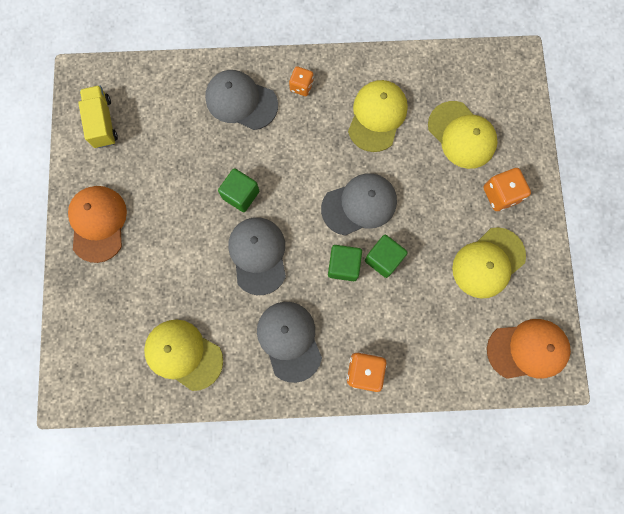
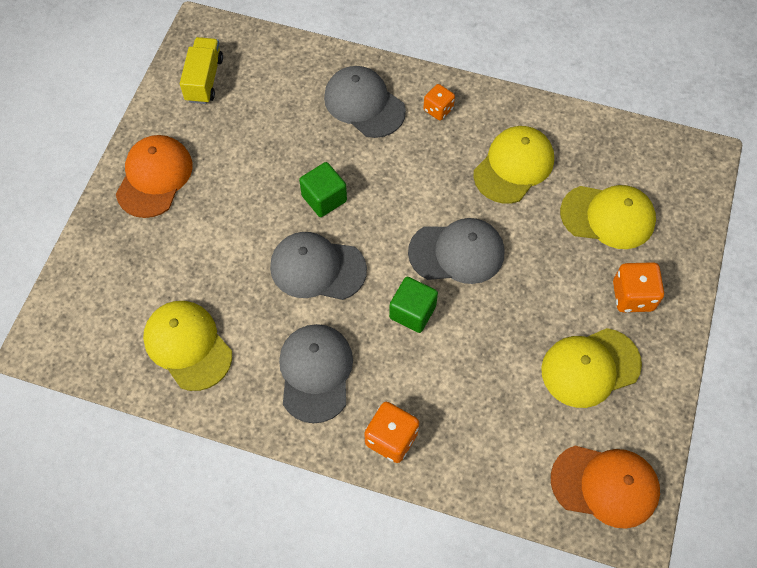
camera: 20 degrees right, 15 degrees down
(258, 255) = (317, 268): grey cap -> grey cap turned 90 degrees counterclockwise
(383, 259) = (463, 320): green cube -> none
(462, 135) = (608, 217): yellow cap -> yellow cap turned 60 degrees counterclockwise

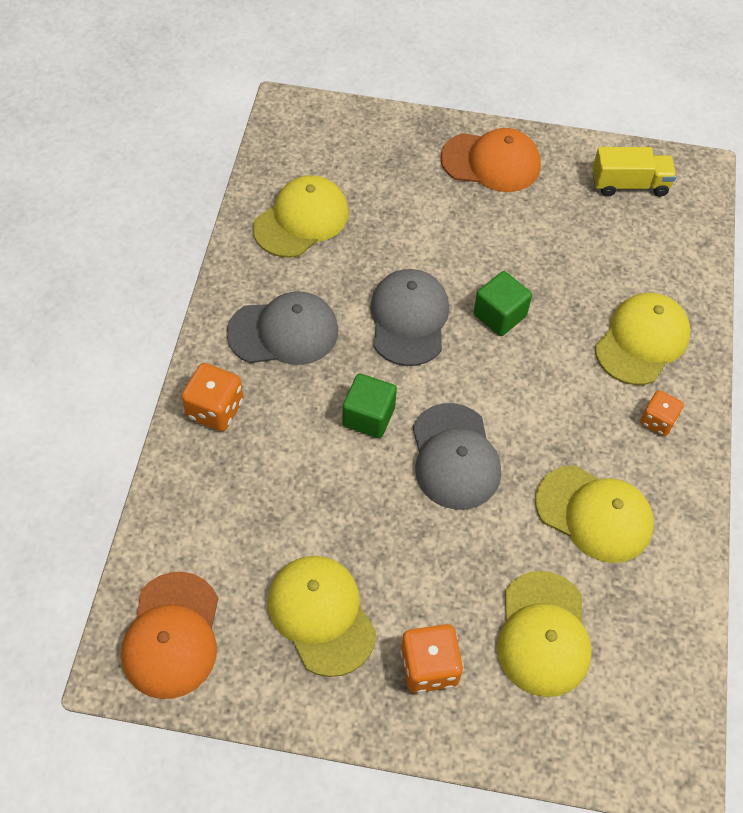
camera: 80 degrees right, 5 degrees down
(364, 104) = (642, 341): grey cap -> yellow cap

